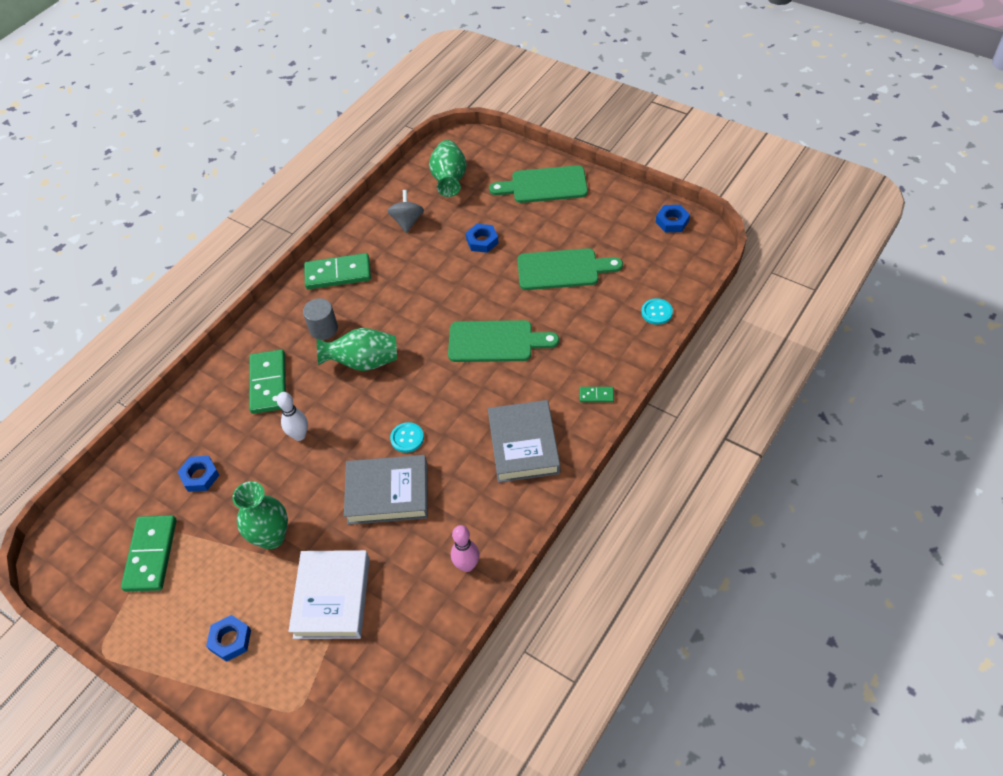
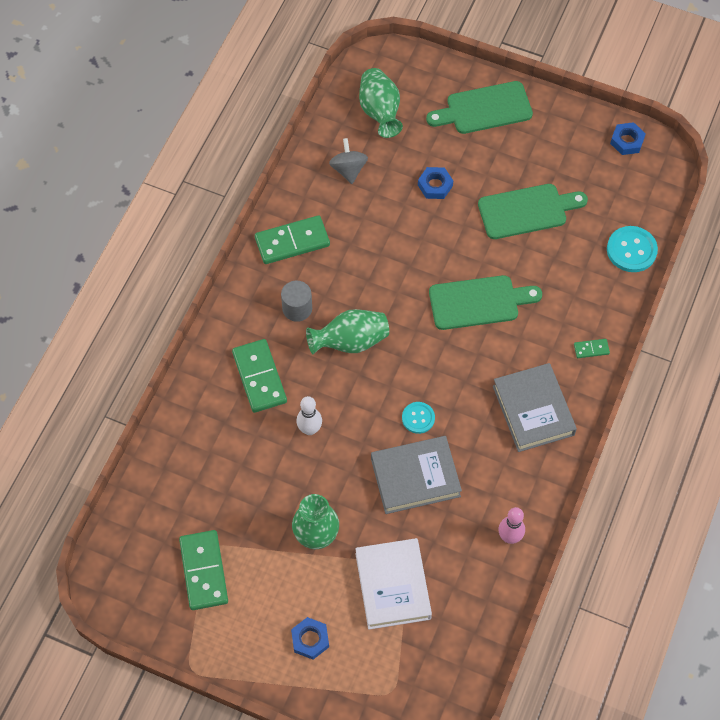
camera: 15 degrees left, 10 degrees up
(200, 476) = (223, 485): blue nut -> none
(656, 312) = (631, 250): turquoise button -> turquoise button, size x1.60

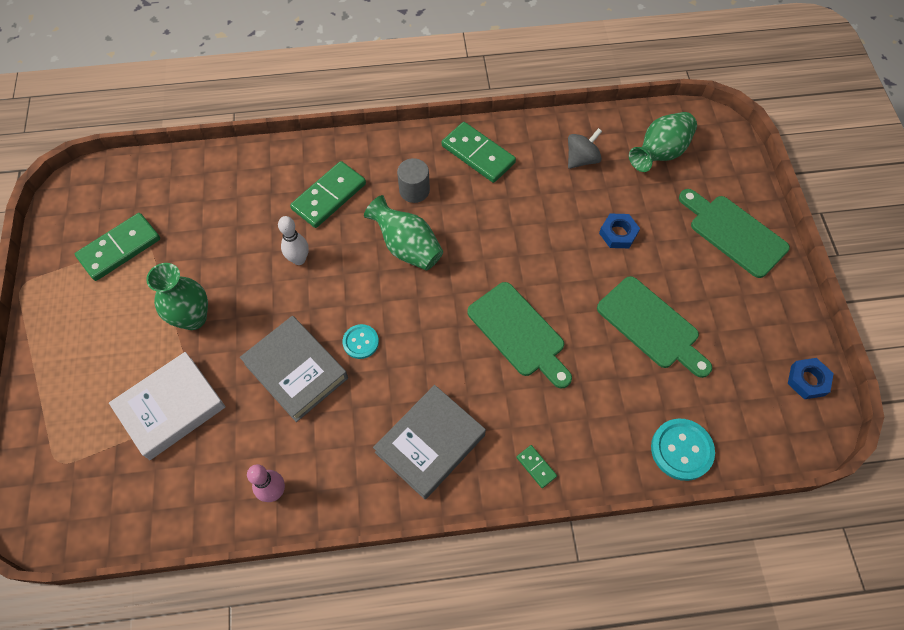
camera: 60 degrees right, 0 degrees up
(310, 639) = (86, 364): blue nut -> none

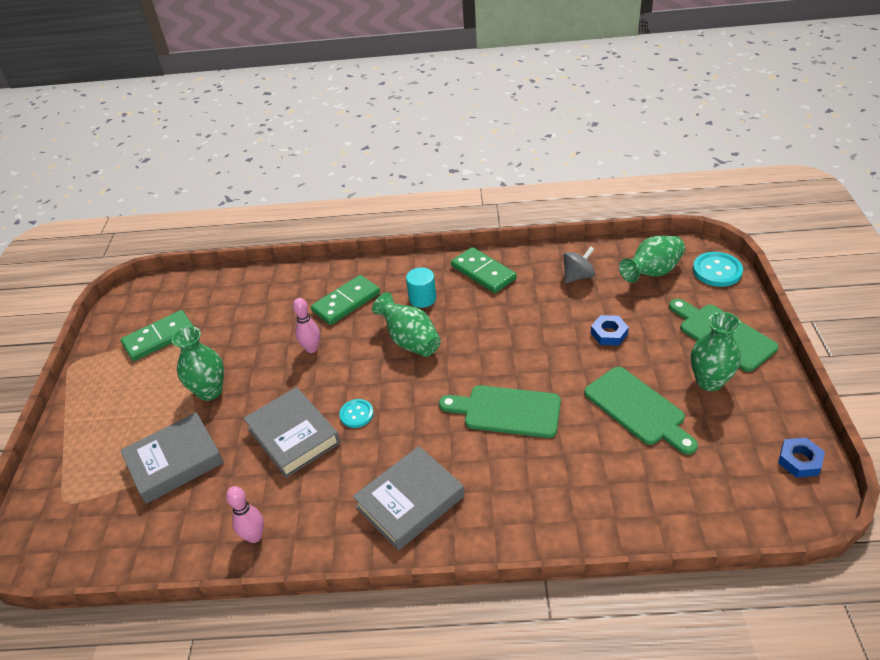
camera: 10 degrees right, 20 degrees down
(171, 408) = (175, 462): white book -> grey book
(299, 259) = (312, 348): white bowling pin -> pink bowling pin
(414, 190) = (422, 298): grey cylinder -> turquoise cylinder
(519, 333) = (507, 411): green cutting board -> green cutting board turned 135 degrees clockwise
(536, 467) = (513, 527): green domino -> none
(681, 450) = (664, 518): turquoise button -> turquoise button (717, 271)
(721, 290) = (709, 381): none -> green vase

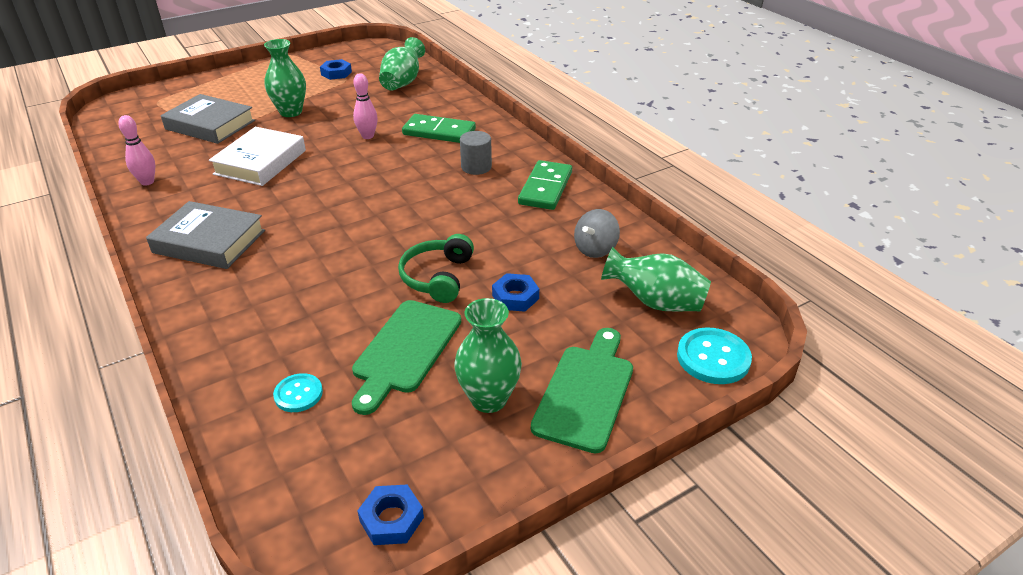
camera: 55 degrees right, 5 degrees down
(159, 338) = (336, 73): green domino -> blue nut
(293, 435) = (260, 162): grey book -> white book
(356, 414) = (300, 182): turquoise button -> turquoise button (298, 394)
(410, 341) = (411, 179): green vase -> green vase (402, 82)
(422, 298) = (476, 167): turquoise cylinder -> grey cylinder
(507, 411) = (350, 261): green cutting board -> none
(560, 366) = (437, 277): none -> green headphones
(578, 276) = (595, 249): grey spinning top -> grey spinning top turned 105 degrees clockwise

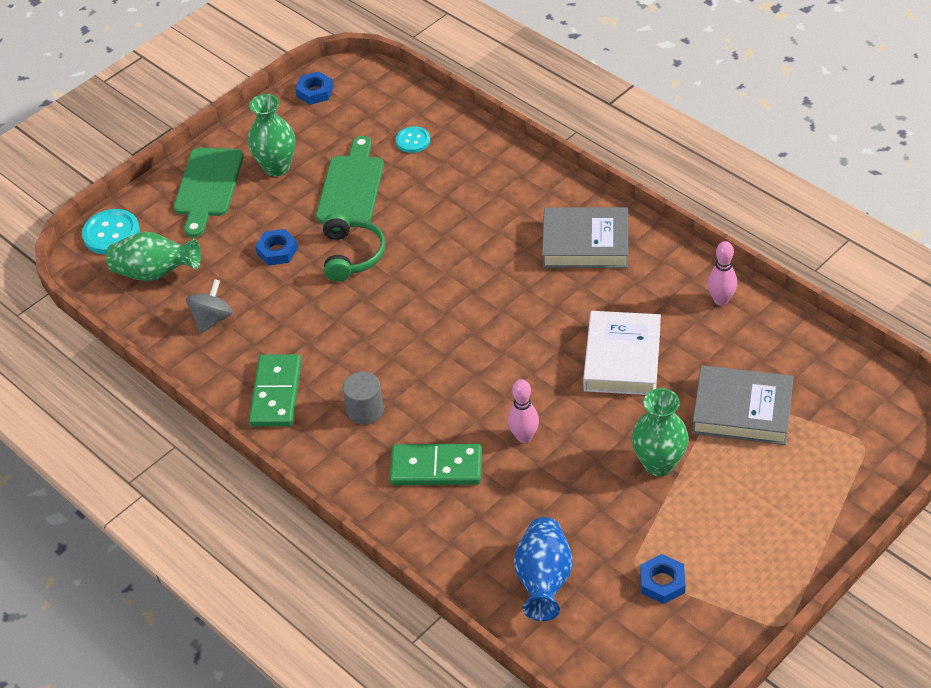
camera: 170 degrees right, 10 degrees up
(402, 82) = (544, 581): green vase -> blue vase

